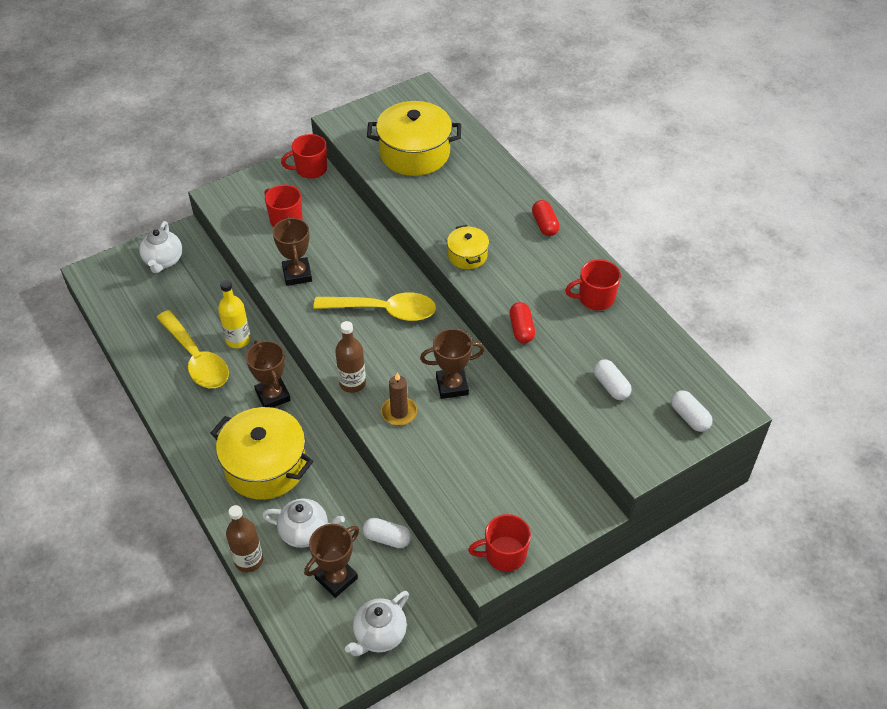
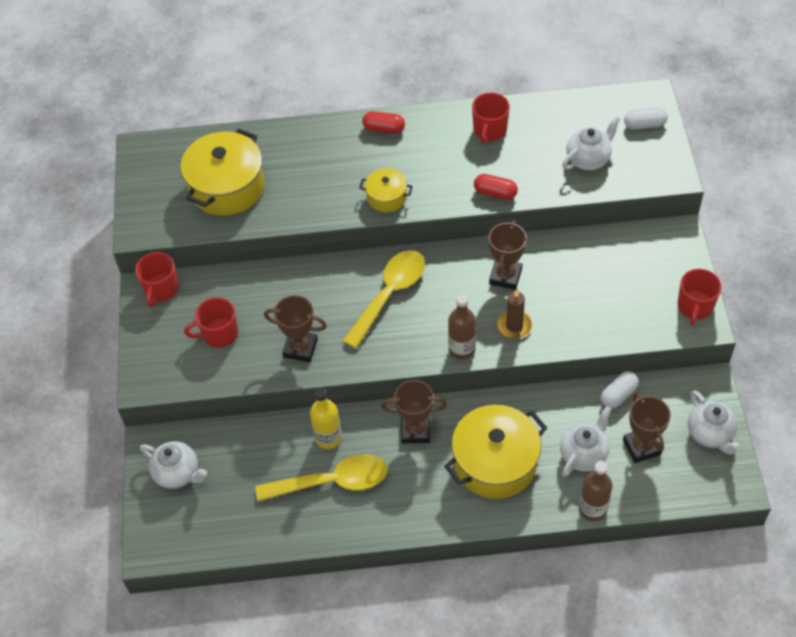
camera: 60 degrees left, 5 degrees up
(611, 386) = (588, 159): white capsule -> white teapot

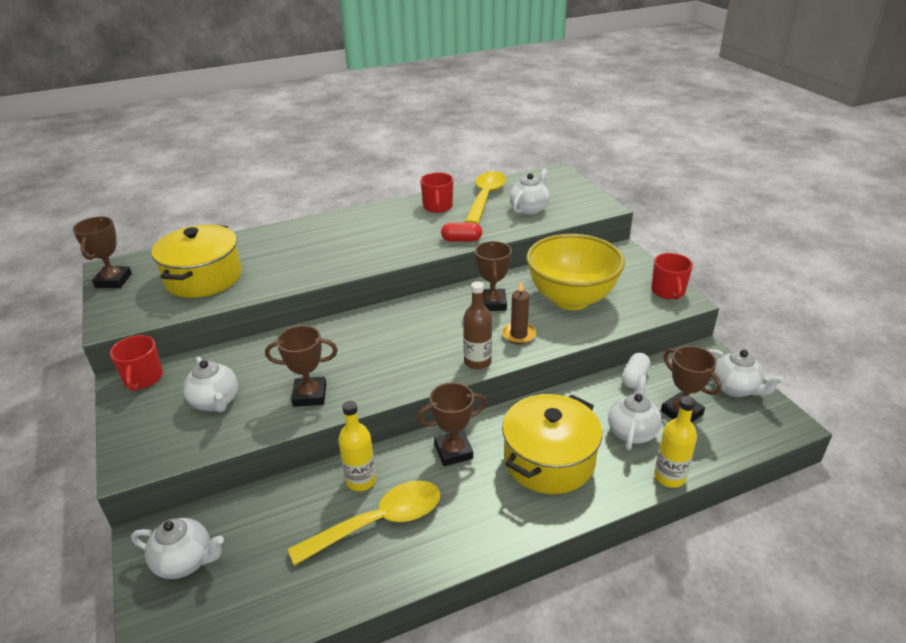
camera: 20 degrees left, 20 degrees down
(143, 170) = (113, 281): none -> brown trophy
(219, 334) = (215, 402): red mug -> white teapot
(384, 129) = (345, 220): red capsule -> none
(386, 197) = (364, 258): yellow pot -> none
(389, 294) = (388, 336): yellow spoon -> yellow spoon (485, 197)
(588, 291) = (571, 299): none -> yellow bowl
(592, 509) = (669, 477): brown bottle -> yellow bottle
(644, 125) = (561, 186): white capsule -> none

